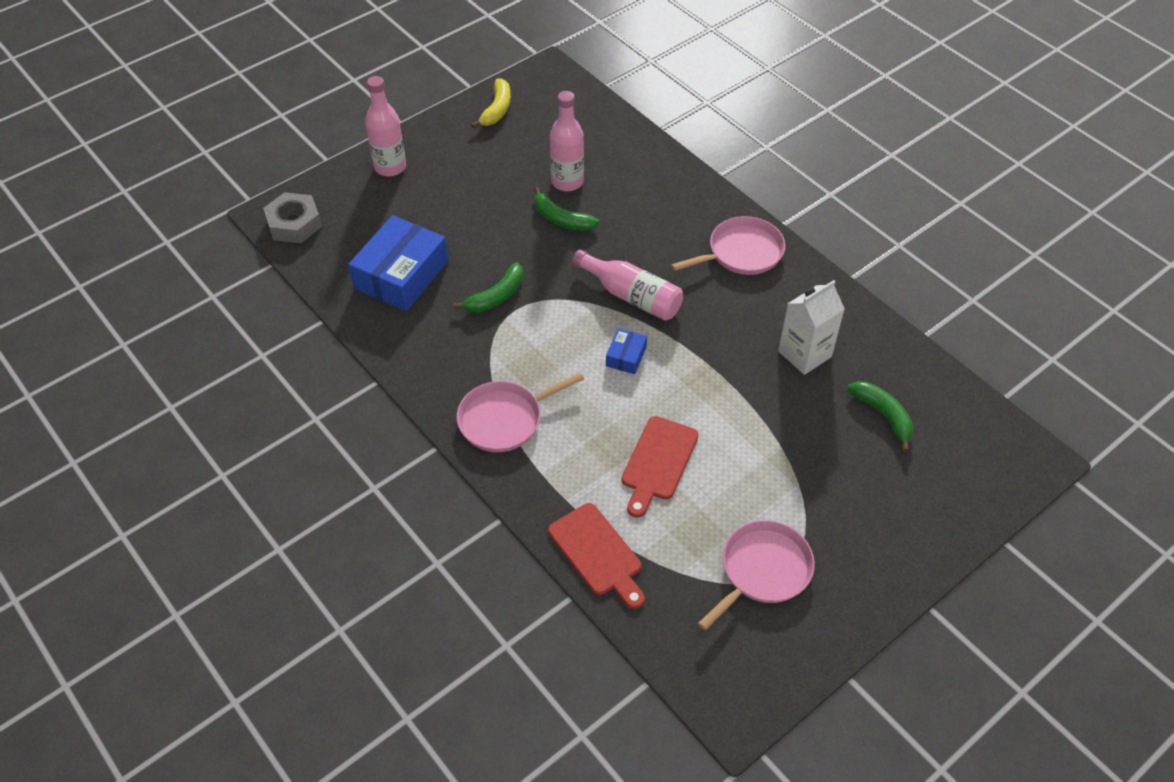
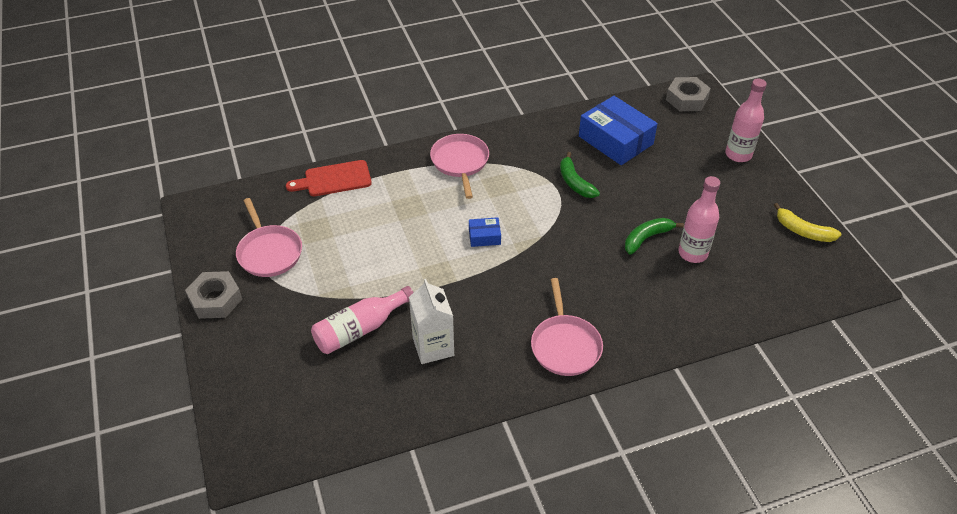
camera: 110 degrees right, 5 degrees down
(626, 356) = (484, 236): blue box -> blue box turned 45 degrees counterclockwise
(631, 296) = (544, 257): pink bottle -> pink bottle (360, 329)
(658, 462) = (383, 226): red cutting board -> none
(866, 593) = (215, 300): none -> grey nut
(883, 415) = (346, 375): green banana -> none

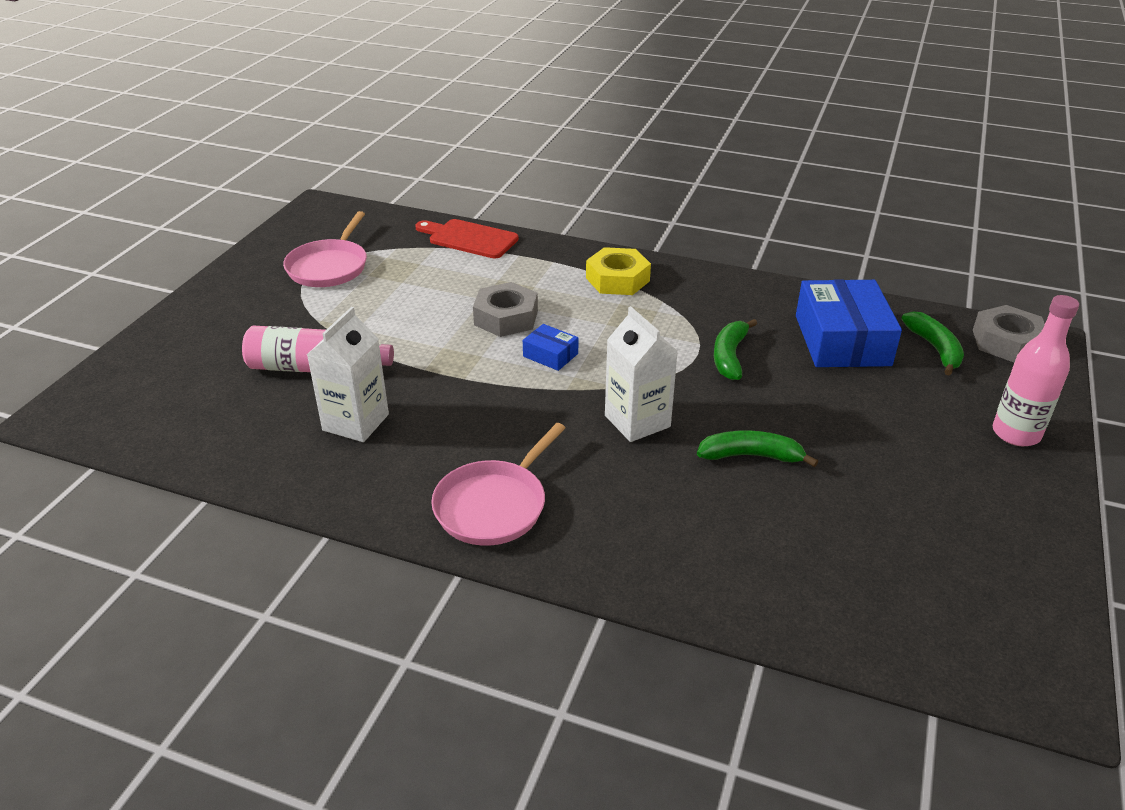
camera: 40 degrees right, 10 degrees down
(215, 300) = (234, 280): grey nut -> grey nut (506, 318)
(460, 162) = (617, 279): pink pan -> yellow nut
(575, 251) = (637, 421): none -> white carton
(661, 121) = (934, 349): none -> green banana
(692, 253) = (796, 505): pink bottle -> none
(803, 231) = (1018, 573): yellow banana -> none

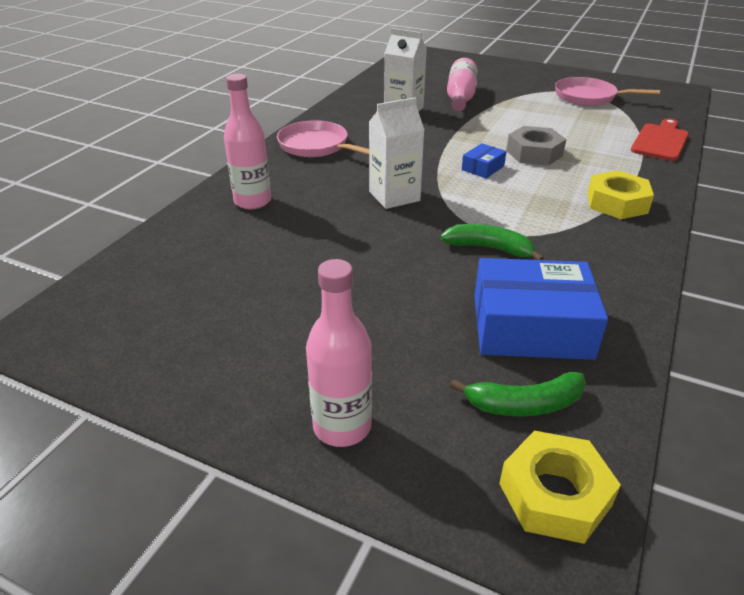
camera: 95 degrees right, 0 degrees up
(682, 549) = (252, 201): none -> pink bottle
(751, 456) = (342, 240): green banana -> none
(1007, 342) = (555, 494): grey nut -> yellow nut

